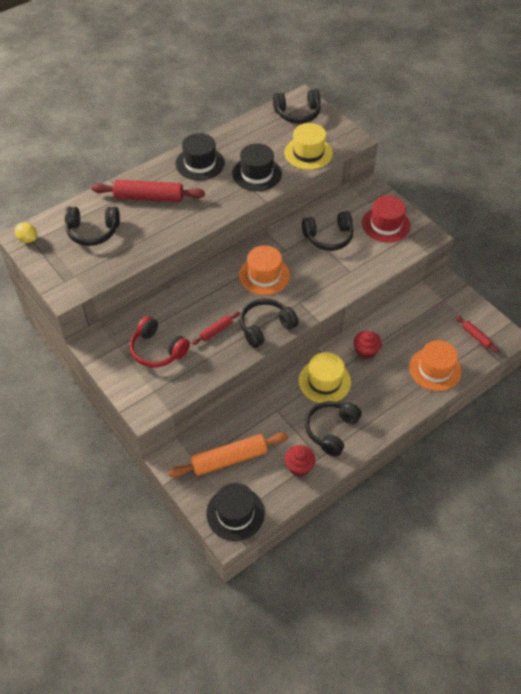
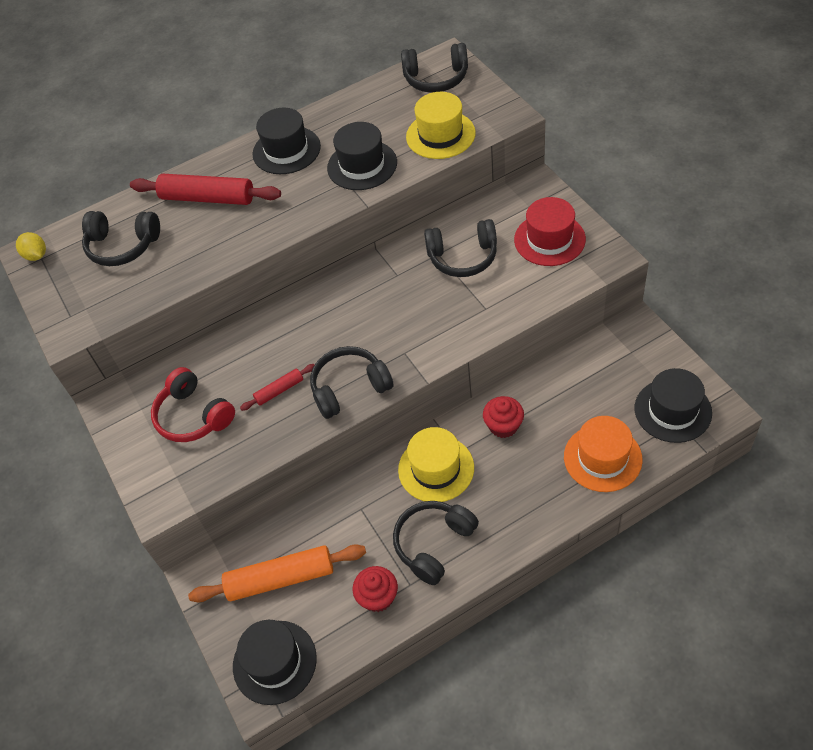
camera: 15 degrees right, 0 degrees up
(264, 275) = (361, 311): orange hat -> none
(476, 337) = (672, 410): red rolling pin -> black hat

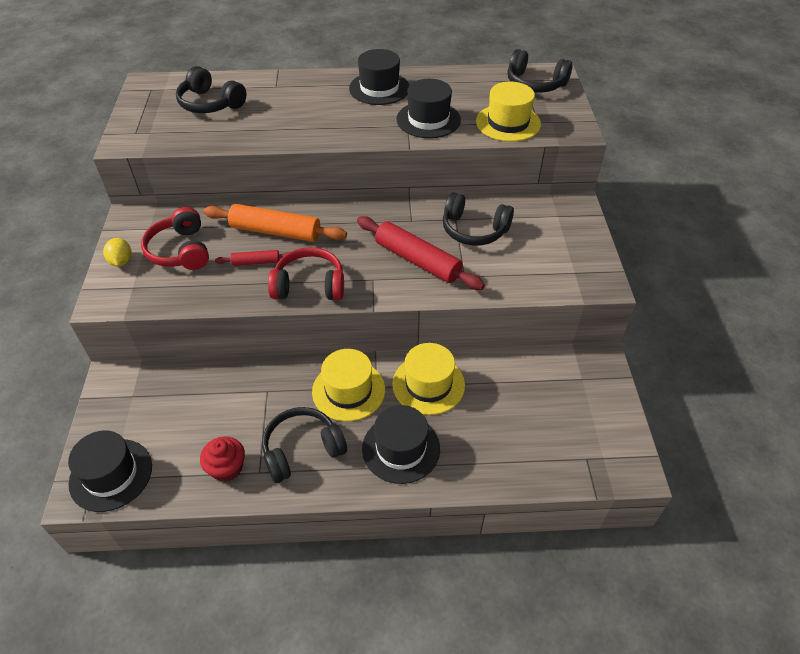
camera: 20 degrees right, 5 degrees down
(36, 255) = (149, 86): yellow lemon -> yellow lemon (121, 261)
(208, 198) = (296, 97): red rolling pin -> red rolling pin (417, 260)
(280, 579) = (166, 412): orange rolling pin -> orange rolling pin (275, 232)
(349, 388) = (309, 285): black headphones -> red headphones
(503, 425) = (428, 384): red cupcake -> yellow hat
(549, 239) = (557, 247): red hat -> none
(602, 458) = (496, 454): orange hat -> none
(672, 410) = (588, 446): black hat -> black hat (401, 448)

